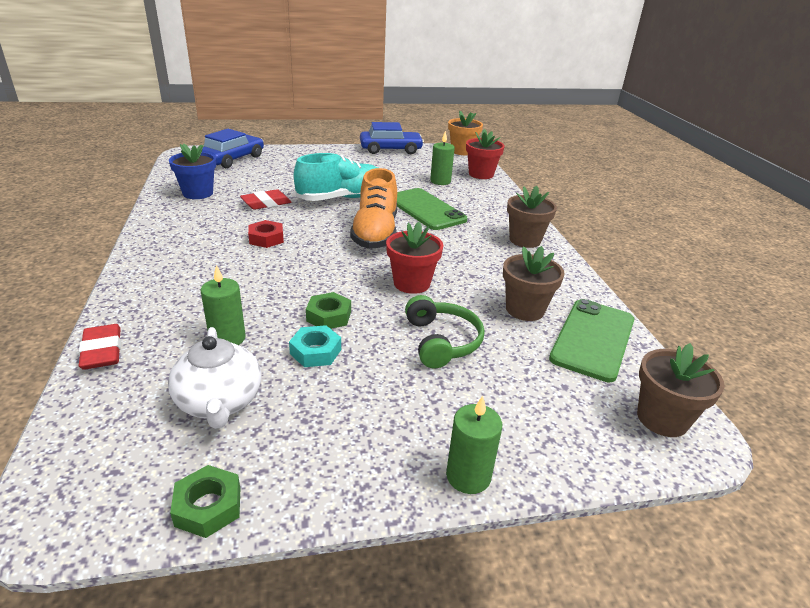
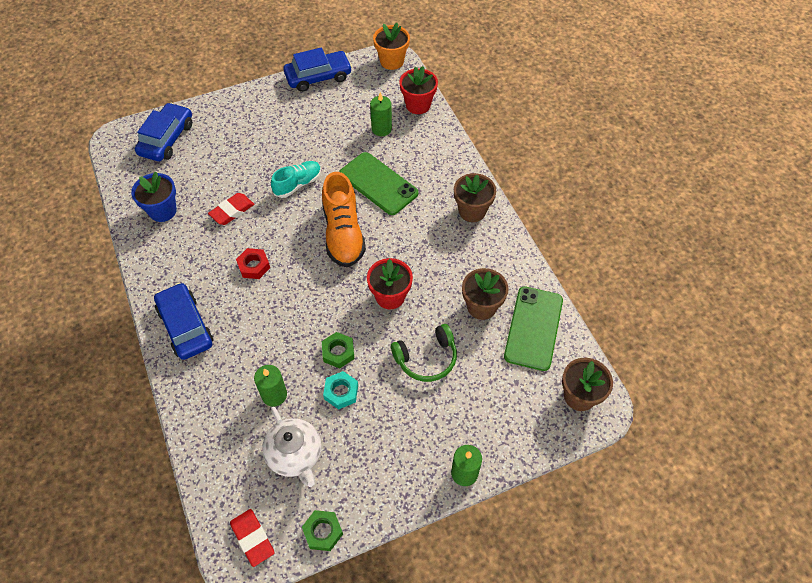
camera: 10 degrees left, 25 degrees up
(102, 351) = (193, 430): red eraser -> red eraser (252, 538)
(162, 266) = (186, 326): none -> blue car
(342, 198) = (298, 184): turquoise shoe -> turquoise shoe, size x0.62
(442, 341) = (426, 358): green headphones -> green headphones turned 90 degrees clockwise

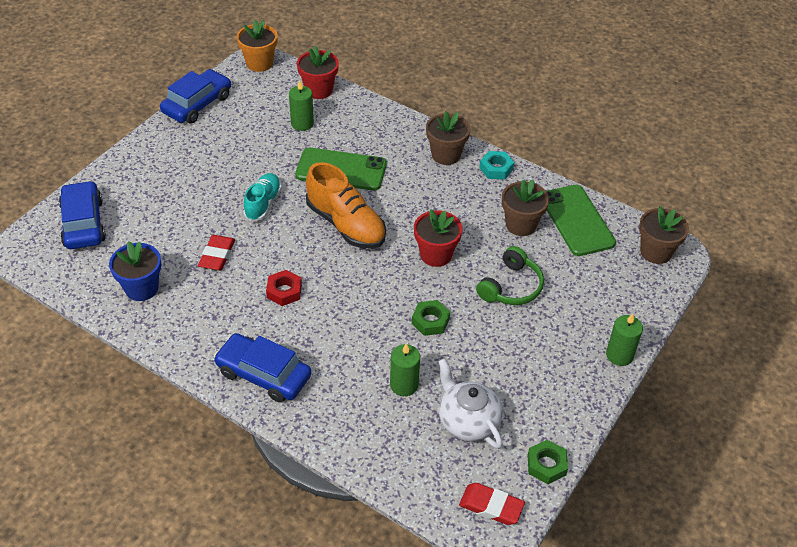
camera: 35 degrees left, 10 degrees down
(295, 455) = (467, 421): white teapot -> white teapot turned 150 degrees counterclockwise
(341, 392) = (462, 351): turquoise nut -> turquoise nut (496, 169)

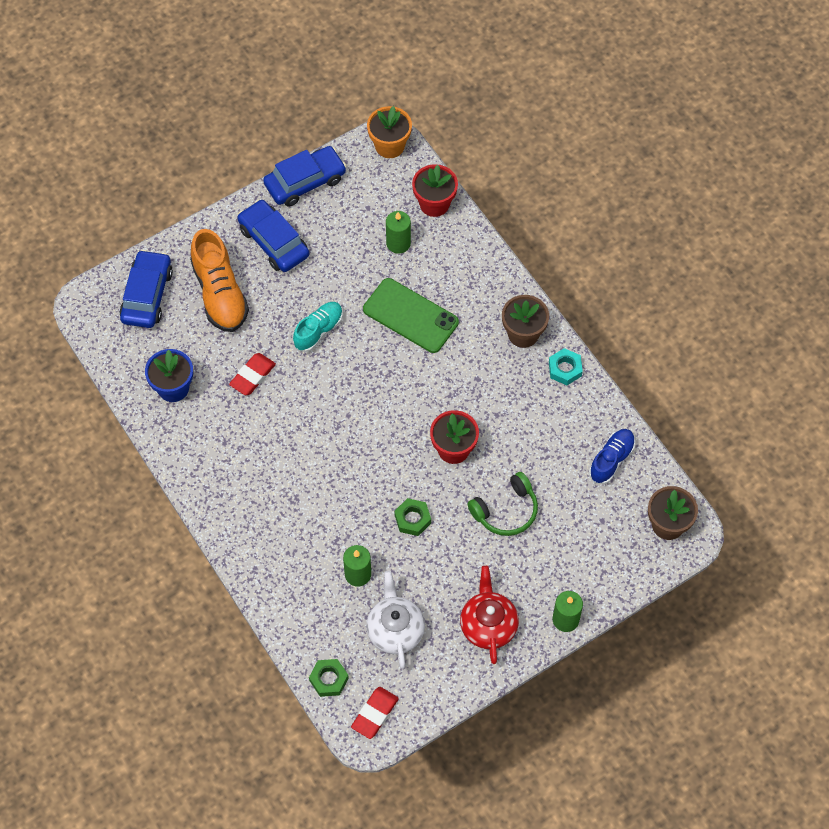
camera: 25 degrees right, 15 degrees up
(263, 374) = (243, 517): blue car -> blue car (274, 242)
(284, 291) = (296, 438): red nut -> none
(346, 224) = (385, 384): orange shoe -> orange shoe (220, 293)
(491, 506) = (375, 714): red eraser -> red eraser turned 75 degrees clockwise
(521, 225) = (553, 445): brown flower pot -> none
(546, 465) = (440, 696): green nut -> green nut (329, 679)
(553, 385) = (488, 625): none -> red teapot
(577, 220) = (611, 460): green phone -> blue shoe

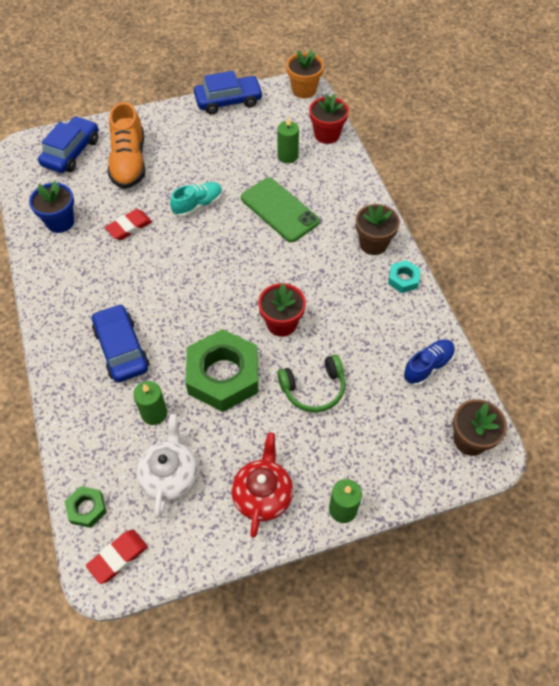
camera: 15 degrees right, 5 degrees down
(274, 242) = (187, 135): blue car -> blue car (121, 349)
(412, 519) = (223, 375): green nut -> green nut, size x2.18

